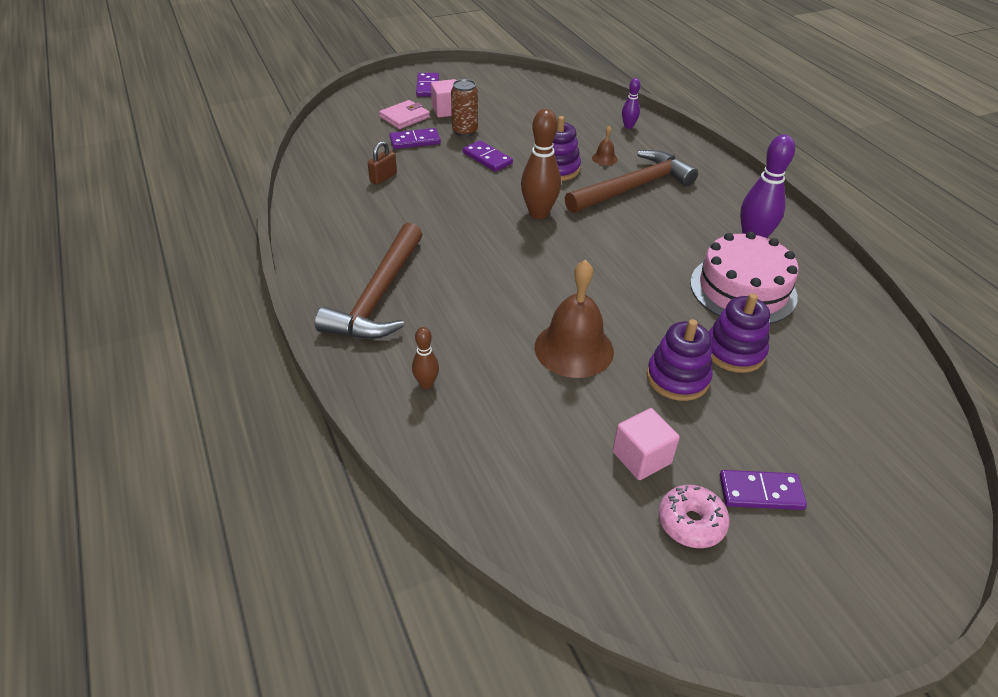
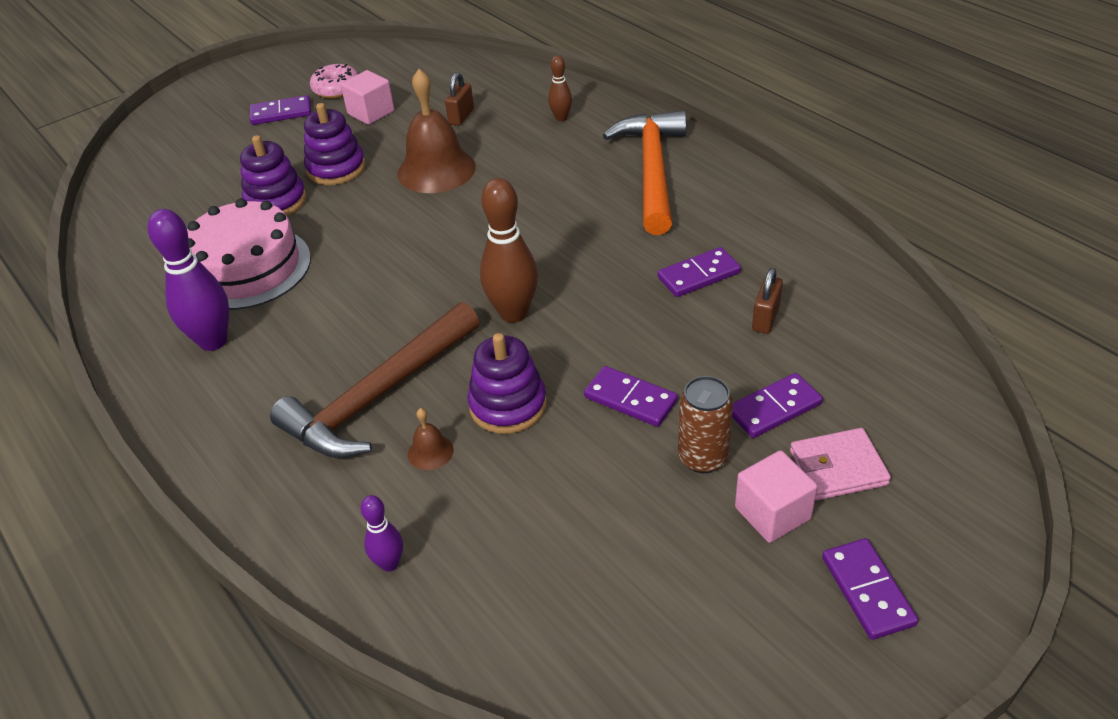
camera: 170 degrees right, 0 degrees up
(378, 296) = (652, 171): brown hammer -> orange hammer
(404, 117) = (838, 467): pink wallet -> pink wallet turned 45 degrees clockwise
(404, 209) = (699, 275): none -> purple domino
(534, 418) = (461, 116): none -> brown padlock

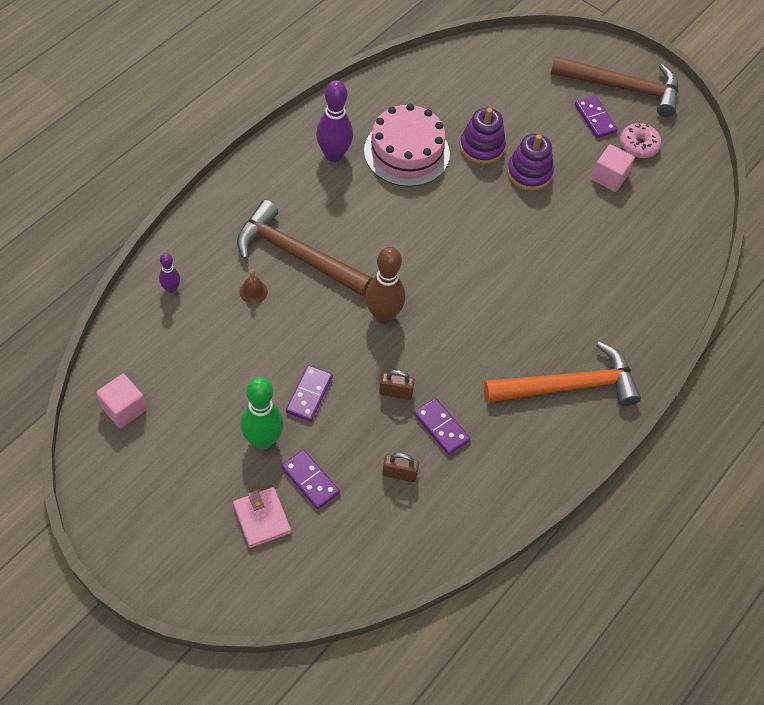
camera: 70 degrees right, 15 degrees up
(248, 90) = (622, 88): none -> brown hammer
(436, 170) = (540, 237): brown bell -> none
(461, 116) = (617, 240): brown padlock -> brown padlock (395, 392)
(508, 405) = (296, 326): purple stacking toy -> none
(561, 118) = (632, 311): brown bowling pin -> none
(703, 458) = (263, 440): brown can -> green bowling pin
(772, 513) = (221, 481): pink cube -> pink cube (123, 408)
(867, 591) = (168, 532): purple domino -> none

